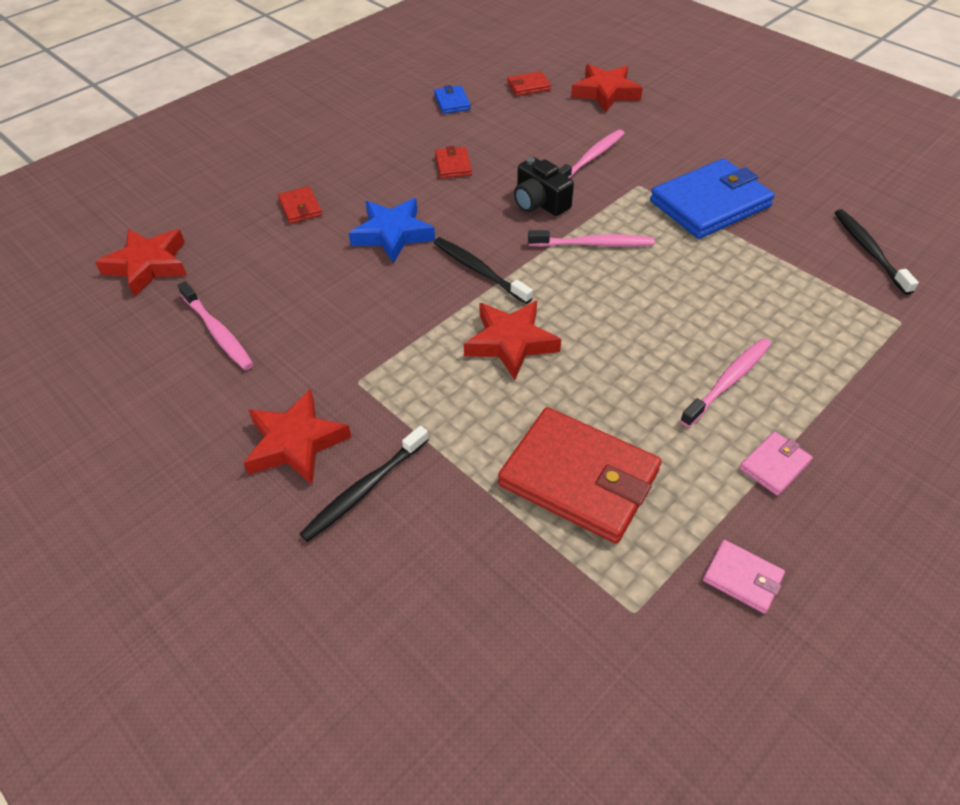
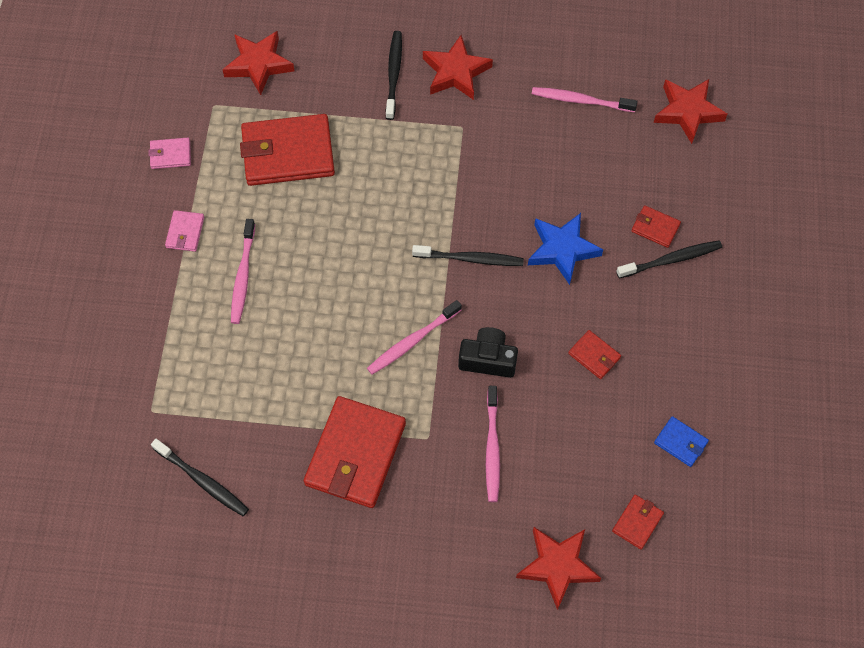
camera: 140 degrees right, 15 degrees up
(318, 184) = (671, 260): none -> black toothbrush
(511, 342) = (397, 214): red star -> red star (258, 64)
(709, 204) = (355, 454): blue wallet -> red wallet

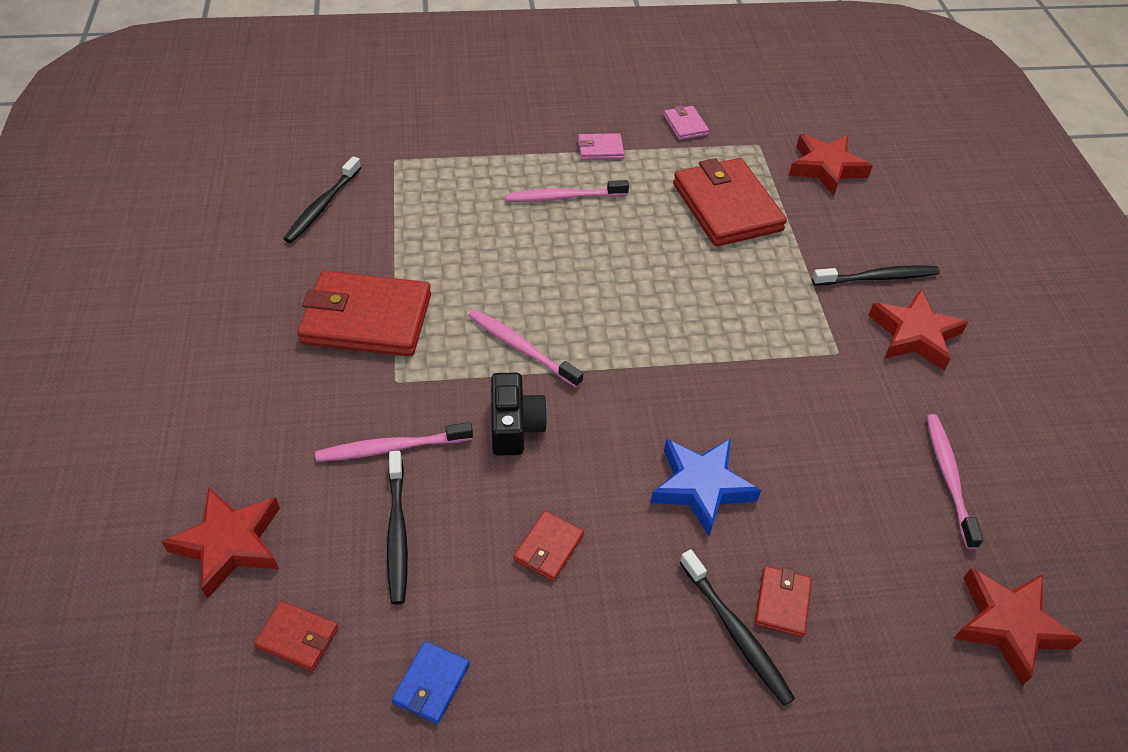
camera: 75 degrees right, 15 degrees down
(471, 259) = (652, 388): black toothbrush -> black toothbrush (397, 533)

